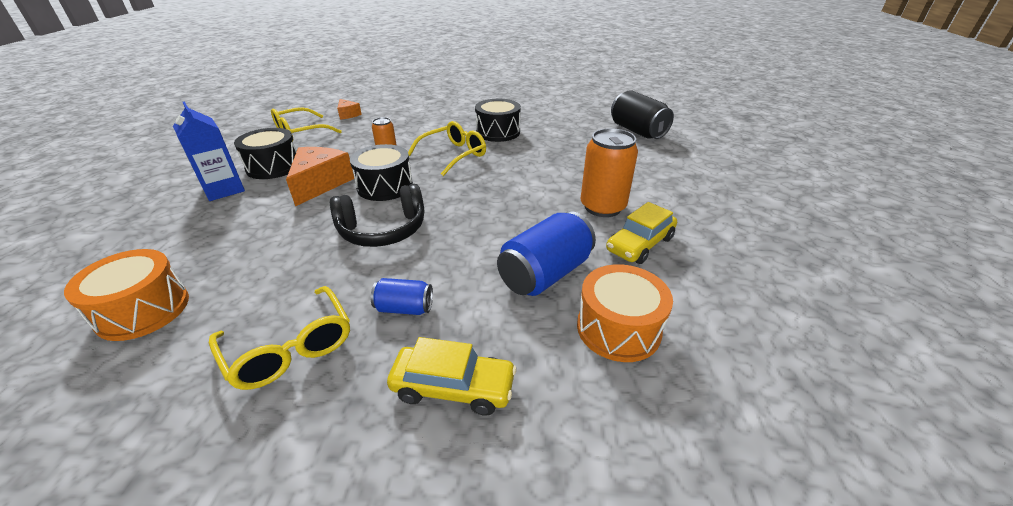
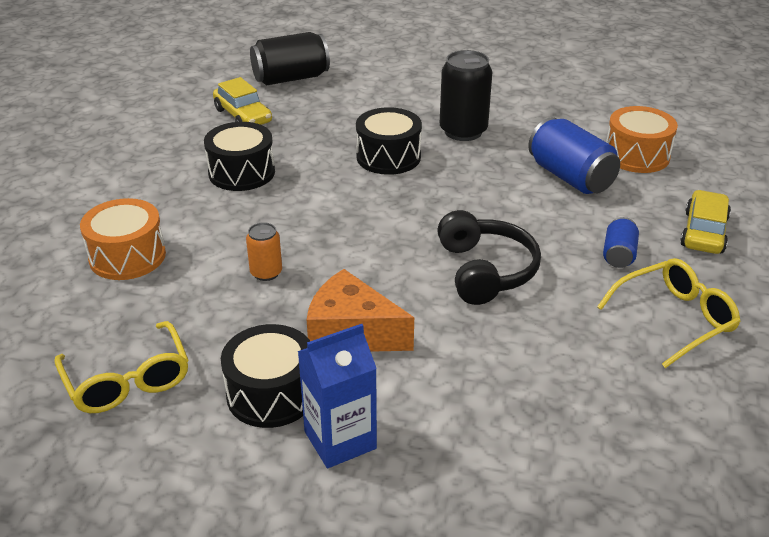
camera: 80 degrees left, 0 degrees up
(143, 310) = (630, 442): orange drum -> orange drum (127, 256)
(348, 114) = (66, 325): orange cheese -> none
(385, 186) = (377, 272): black drum -> black drum (388, 157)
(453, 155) = (302, 213): yellow glasses -> none
(602, 207) = (463, 131): orange can -> black can
(640, 244) = (529, 125): yellow car -> yellow car (243, 116)

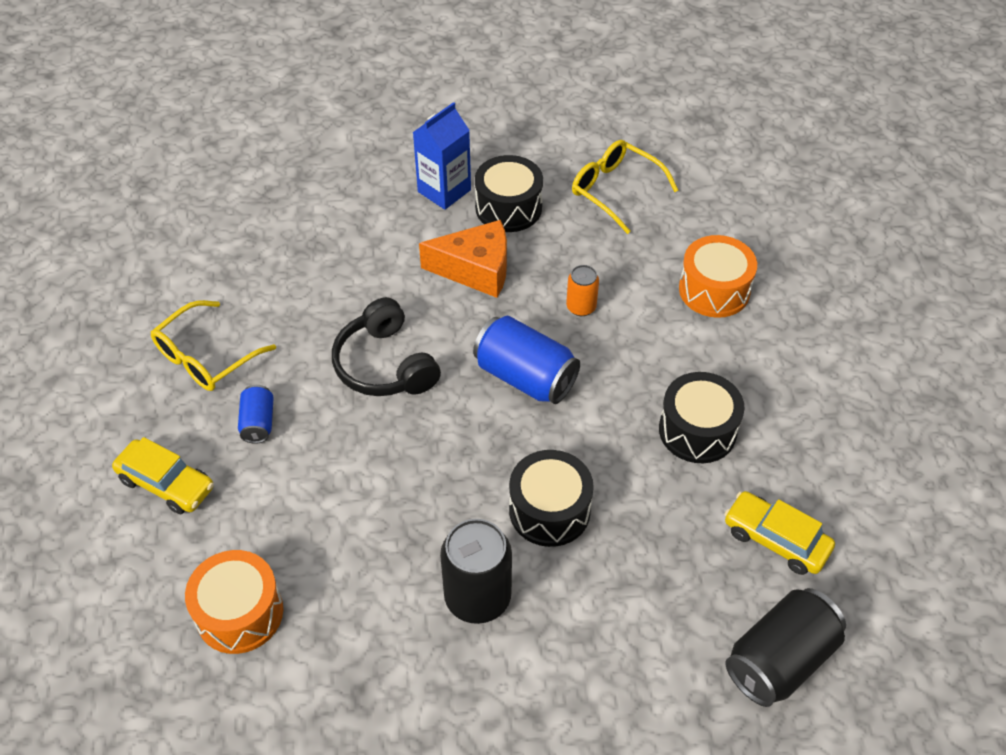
camera: 160 degrees right, 15 degrees up
(570, 177) = (321, 538): blue can -> blue can (525, 377)
(704, 232) = (166, 484): yellow car -> yellow car turned 60 degrees counterclockwise

